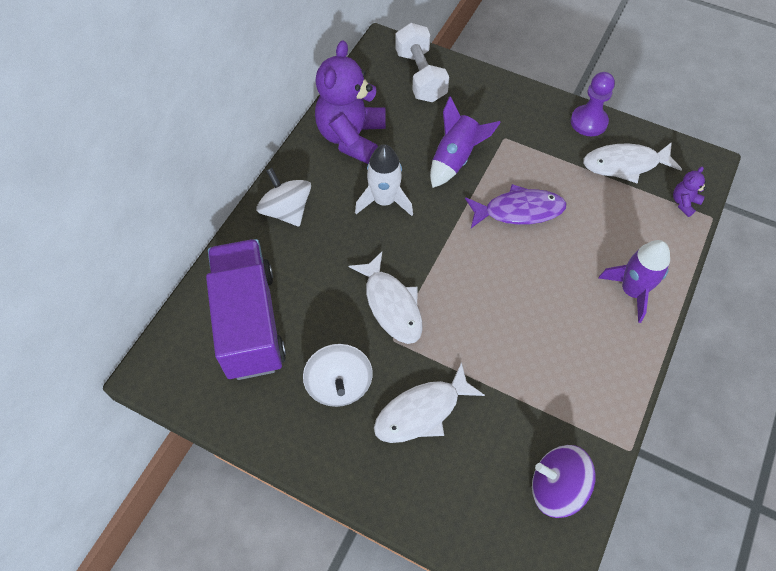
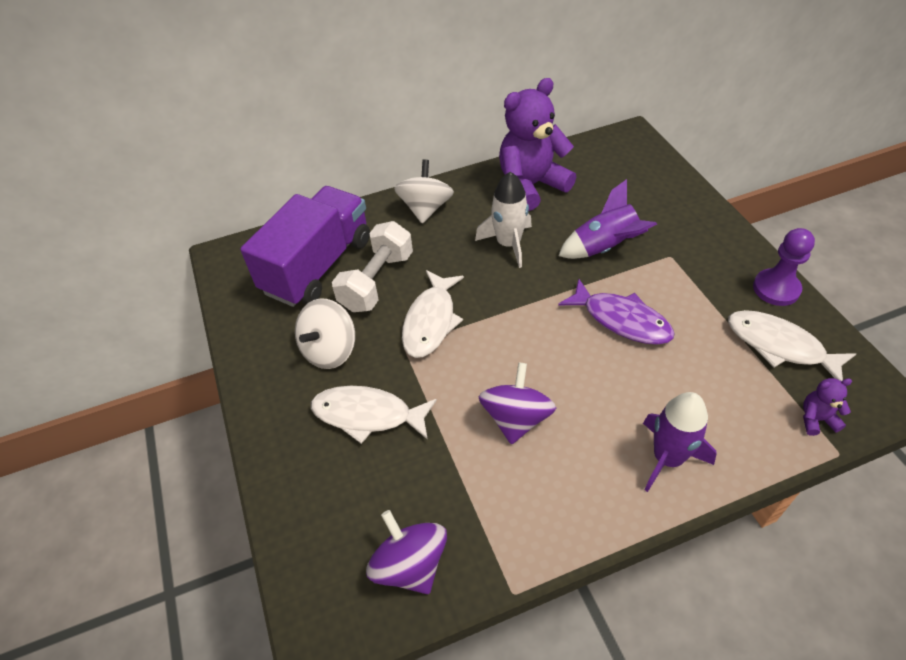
camera: 45 degrees right, 10 degrees down
(420, 76) = (640, 171): white dumbbell -> white dumbbell (377, 281)
(522, 334) = (516, 418): none -> purple spinning top

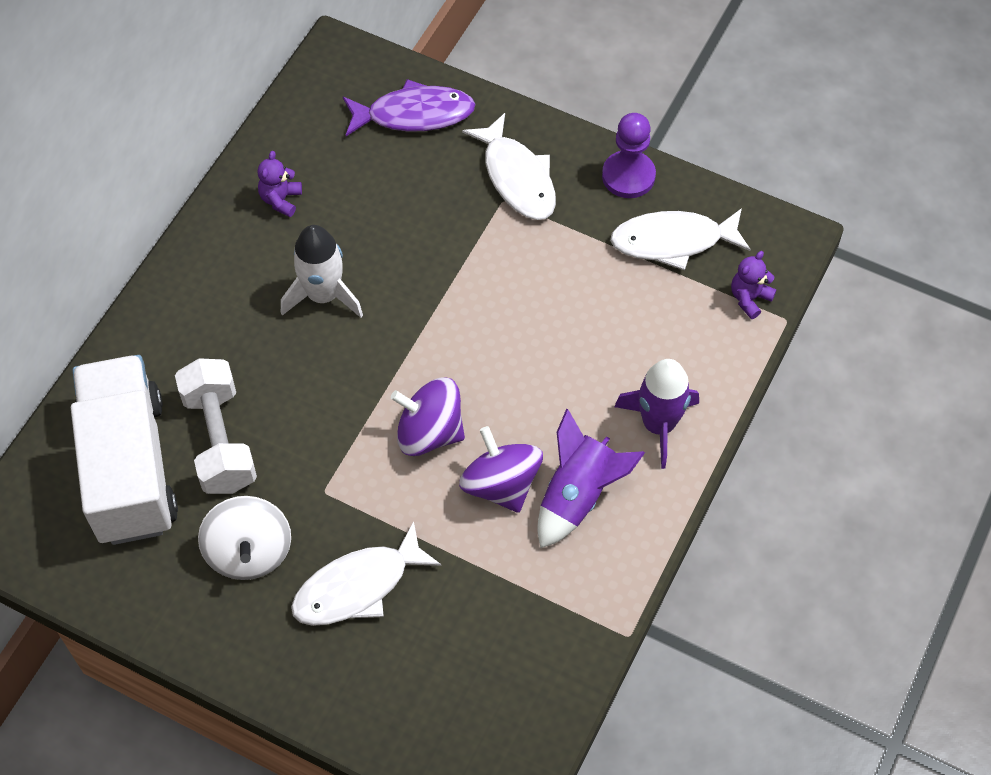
camera: 45 degrees left, 10 degrees up
(318, 266) = (129, 468): purple truck -> white truck
(410, 565) = (526, 682): purple spinning top -> purple spinning top (429, 432)
(425, 208) = (184, 310): white spinning top -> none
(431, 321) = (325, 444): white fish -> white fish (517, 177)
(531, 186) = (281, 200): purple teddy bear -> purple teddy bear, size x0.42
(605, 247) = (429, 233): purple rocket -> purple rocket (578, 495)
(621, 320) = (513, 310): purple fish -> purple fish (414, 114)

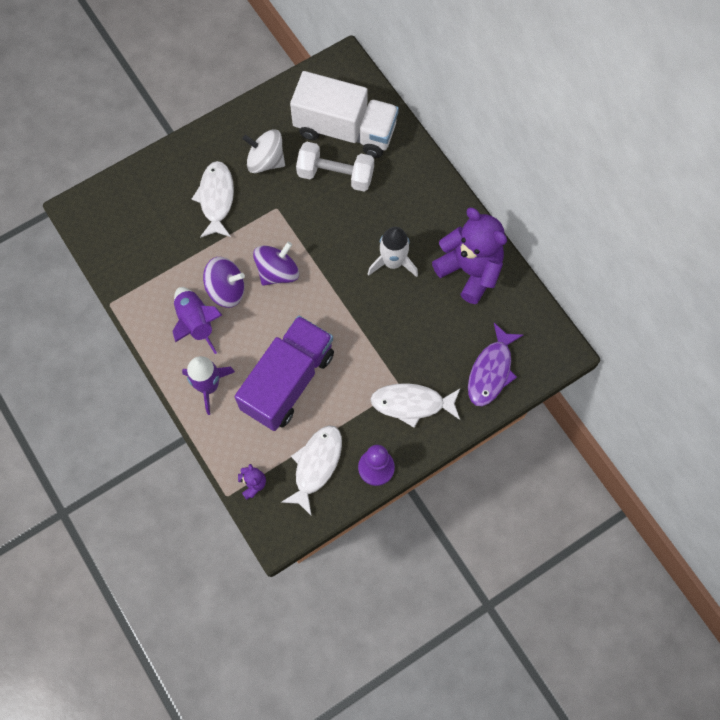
camera: 120 degrees right, 10 degrees up
(281, 200) = (470, 270): purple teddy bear -> purple teddy bear, size x2.39
(584, 331) = (288, 381): none -> purple truck

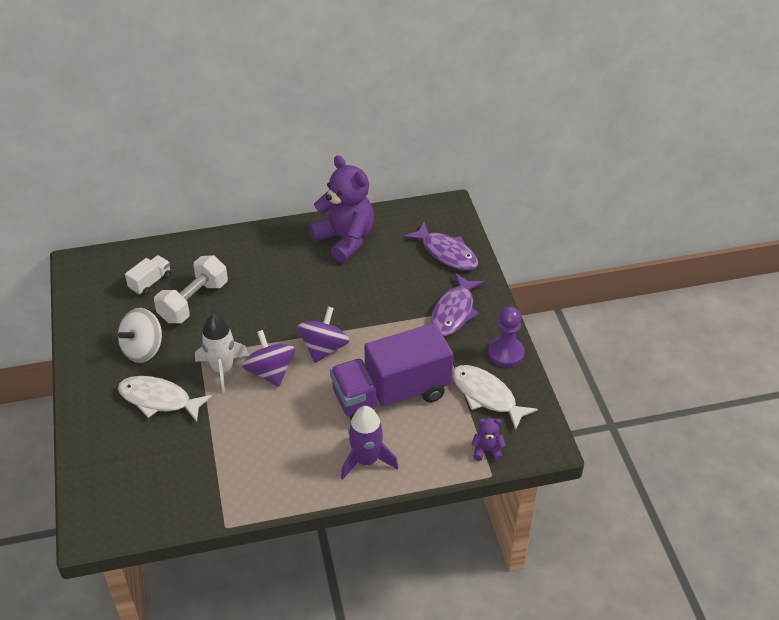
camera: 70 degrees left, 25 degrees down
(196, 323) = (290, 453): purple rocket -> none
(226, 290) = (267, 418): purple spinning top -> purple spinning top (324, 348)
(288, 381) = (391, 394): purple truck -> purple truck turned 75 degrees counterclockwise
(345, 130) = (150, 282): white truck -> white truck, size x0.43
(393, 262) = (308, 286): white rocket -> white rocket (222, 369)
(412, 404) = (454, 312): white fish -> purple fish
(470, 270) = (345, 240): purple teddy bear -> purple teddy bear turned 75 degrees clockwise

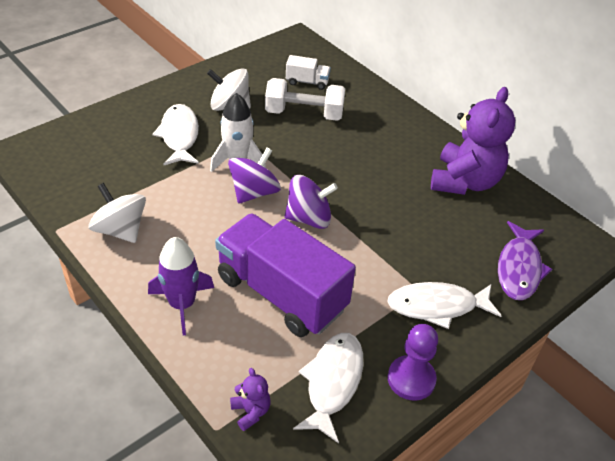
camera: 60 degrees right, 0 degrees up
(256, 478) = (120, 230): none -> white spinning top
(454, 312) = (437, 306): purple fish -> white fish

